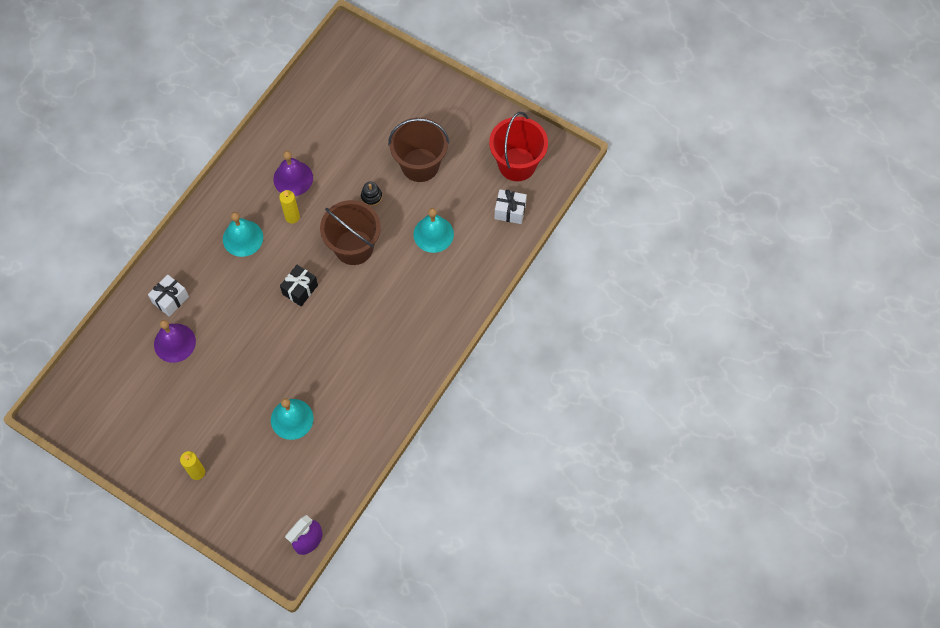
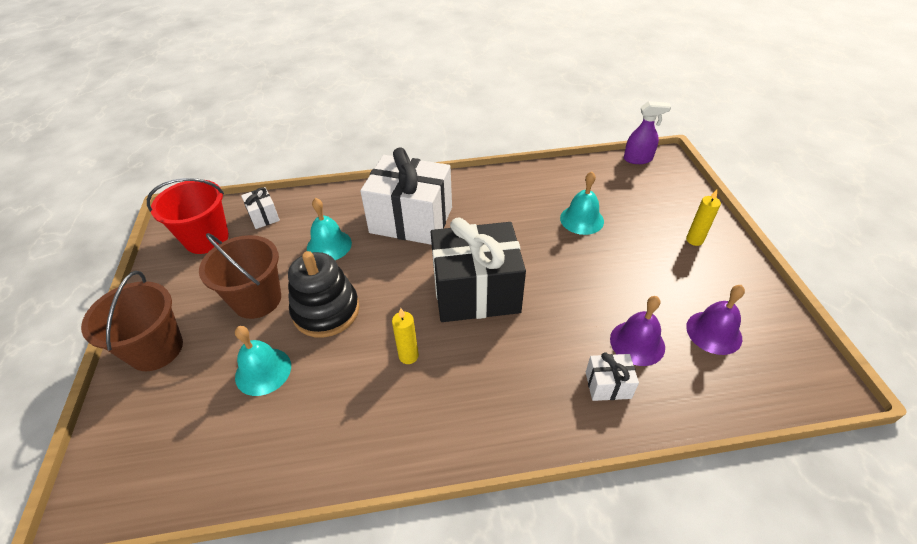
camera: 130 degrees left, 20 degrees down
(243, 238) = (475, 379): turquoise bell -> turquoise bell (263, 371)
(293, 178) = (361, 392): purple bell -> purple bell (714, 332)
(300, 289) = (476, 292): black gift -> black gift, size x2.33
(354, 247) = (394, 286): brown bucket -> brown bucket (156, 349)
(371, 196) = (326, 311): black stacking toy -> black stacking toy, size x2.50
(408, 304) = (411, 220): none -> white gift

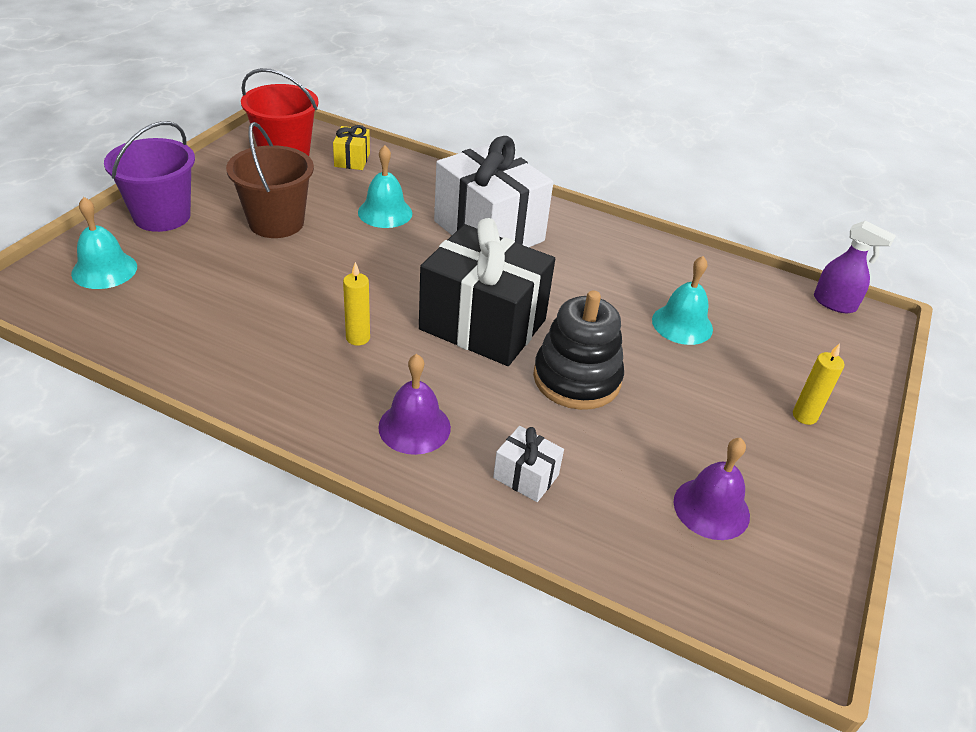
camera: 30 degrees right, 5 degrees down
(156, 349) = (162, 216): brown bucket -> purple bucket
(263, 371) = (225, 278): turquoise bell -> turquoise bell (104, 270)
(264, 216) = (352, 160): white gift -> yellow gift
(326, 311) = (325, 262): black stacking toy -> black stacking toy (576, 379)
(637, 343) = (605, 463): purple bell -> purple bell (414, 427)

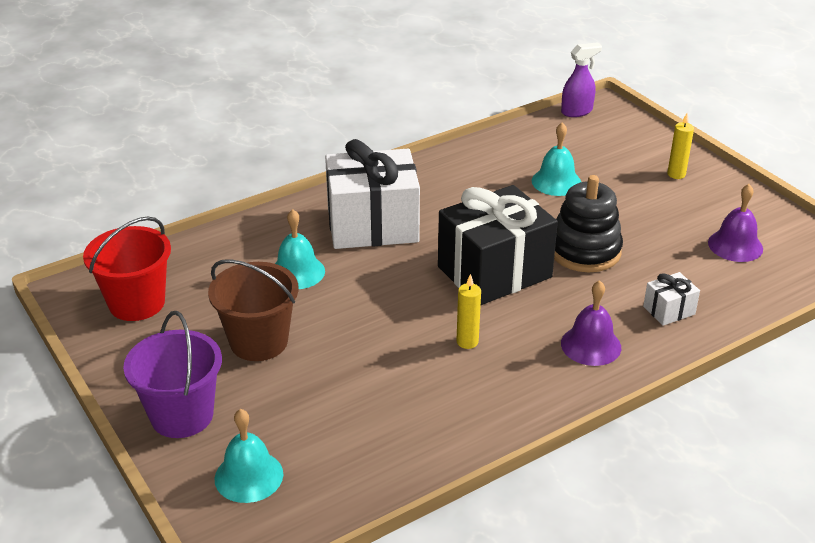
camera: 55 degrees left, 5 degrees down
(352, 160) = (189, 264): yellow gift -> none

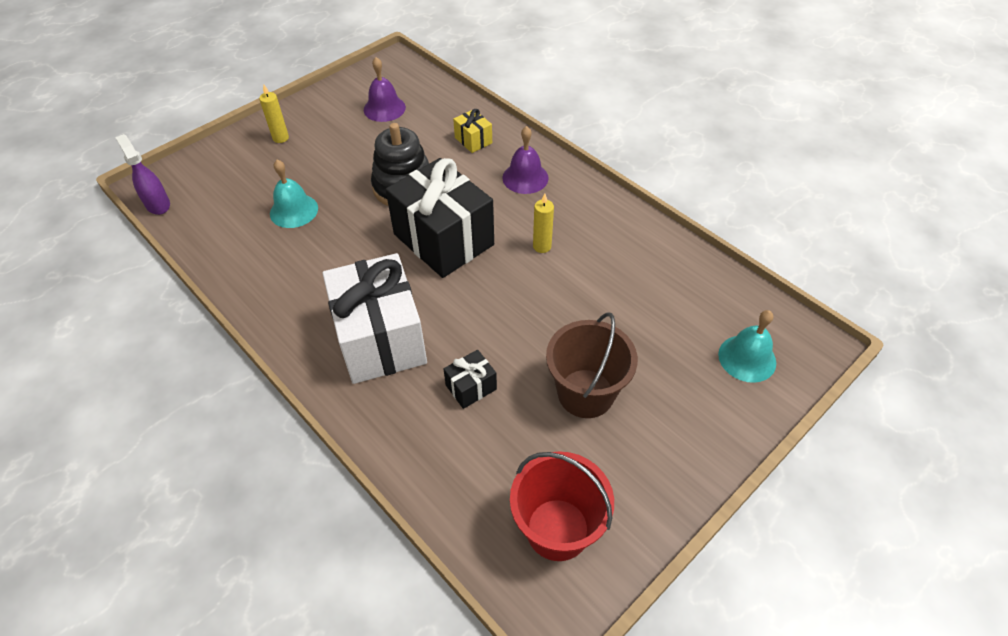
camera: 100 degrees left, 15 degrees up
(182, 415) = (703, 428): purple bucket -> none
(297, 272) = (471, 387): turquoise bell -> black gift
(669, 310) = (473, 140): white gift -> yellow gift

